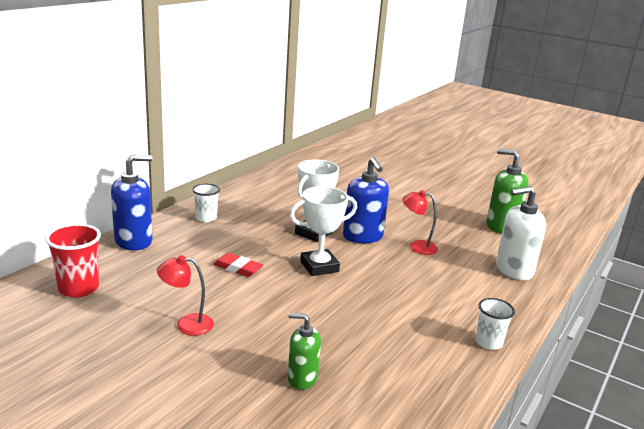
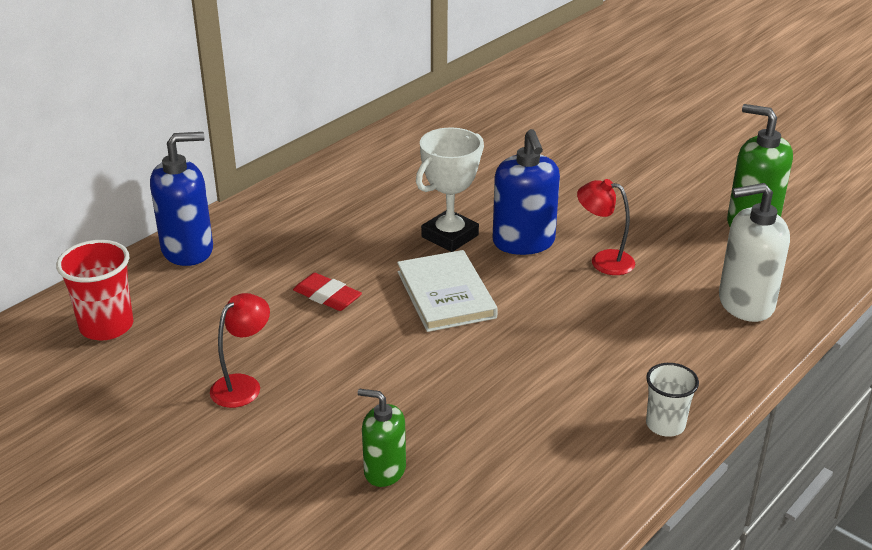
camera: 10 degrees right, 10 degrees up
(186, 324) = (243, 385): red lamp -> red lamp turned 120 degrees clockwise
(206, 218) = (295, 209): white cup -> none
(319, 266) = (446, 294): white trophy -> white book

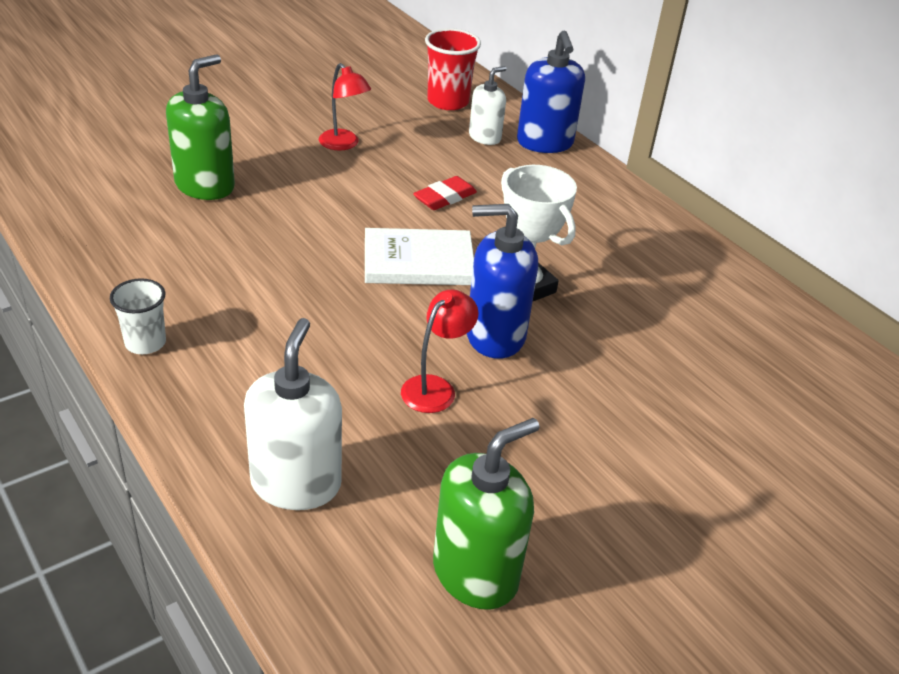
camera: 100 degrees right, 5 degrees up
(188, 288) = (485, 137): none -> white soap dispenser
(384, 470) = (205, 186): green soap dispenser -> green soap dispenser, size x1.61

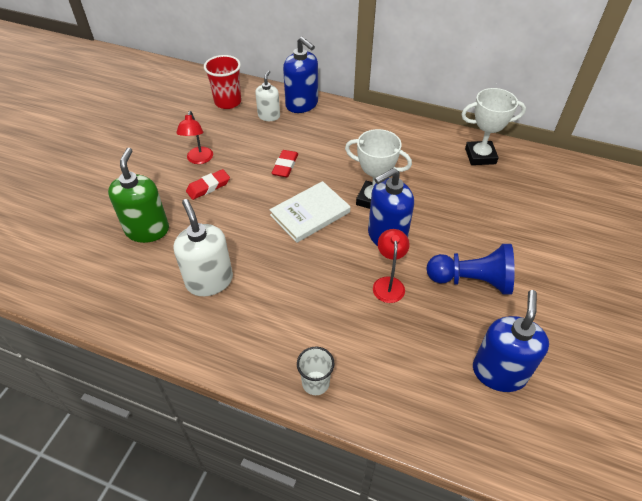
camera: 30 degrees left, 10 degrees up
(145, 343) = (219, 352): white cup -> white cup (315, 383)
(296, 483) = (379, 382): white soap dispenser -> white soap dispenser (209, 281)
(323, 176) = (208, 187): none -> red eraser
(343, 144) = (199, 159): red lamp -> red lamp turned 75 degrees clockwise
(475, 573) = (499, 372): green soap dispenser -> blue soap dispenser
(561, 448) = (471, 281): none -> blue pawn
(752, 313) = (480, 156): none -> white trophy

